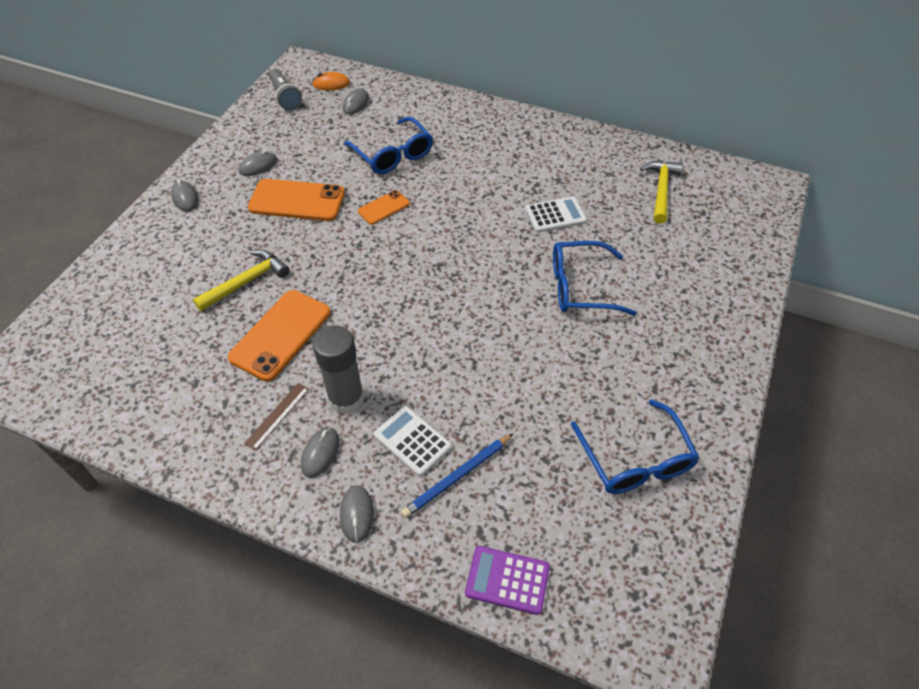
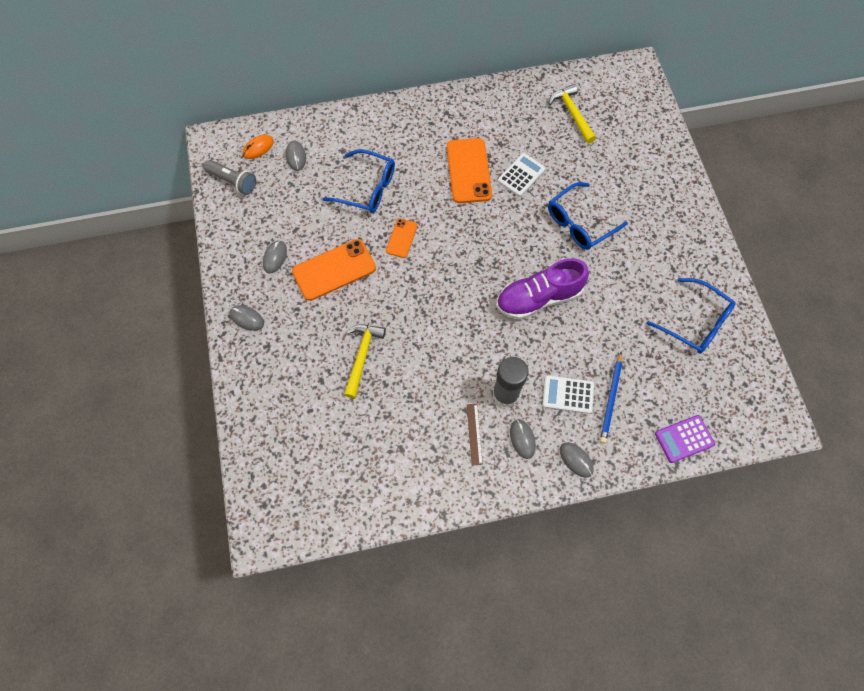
camera: 35 degrees left, 15 degrees up
(281, 335) = (423, 379): orange phone -> orange phone (469, 171)
(469, 330) = (538, 298): none -> purple shoe

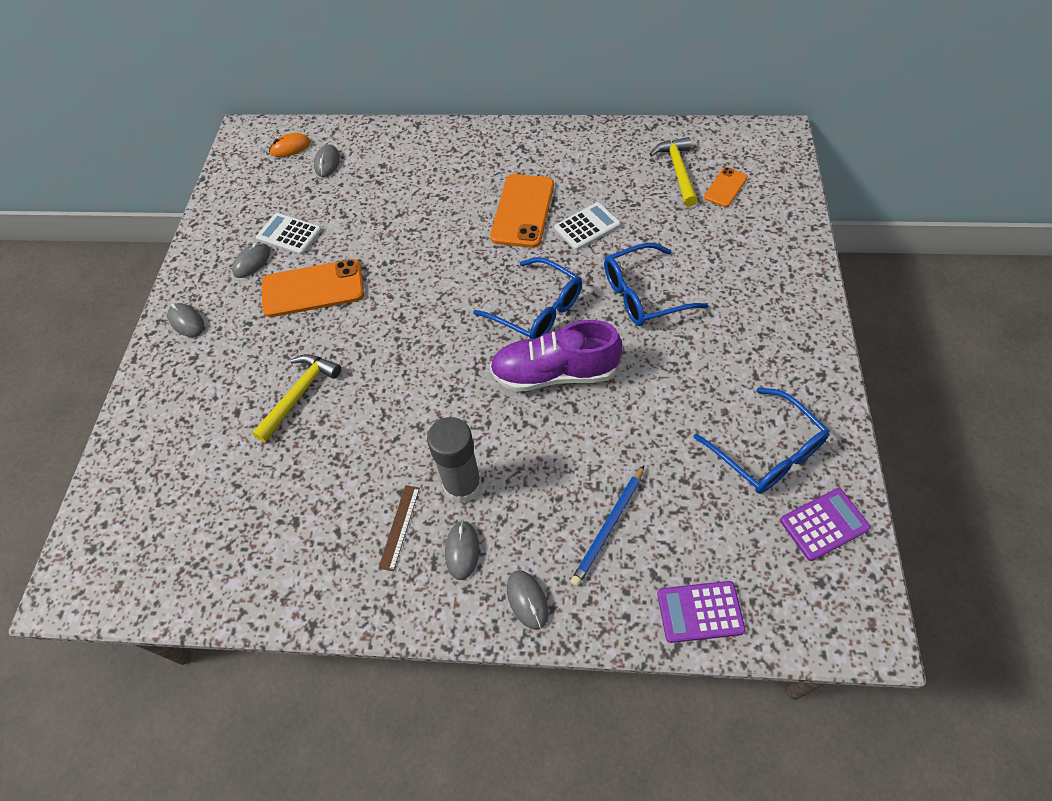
camera: 20 degrees right, 10 degrees down
(233, 181) = (246, 176): grey flashlight -> none
(367, 188) = (393, 208): blue glasses -> blue glasses (537, 310)
(401, 238) = (409, 269): orange phone -> orange phone (725, 187)
(568, 394) = (548, 506): white calculator -> white calculator (289, 234)
(742, 363) = (824, 524): none -> purple calculator

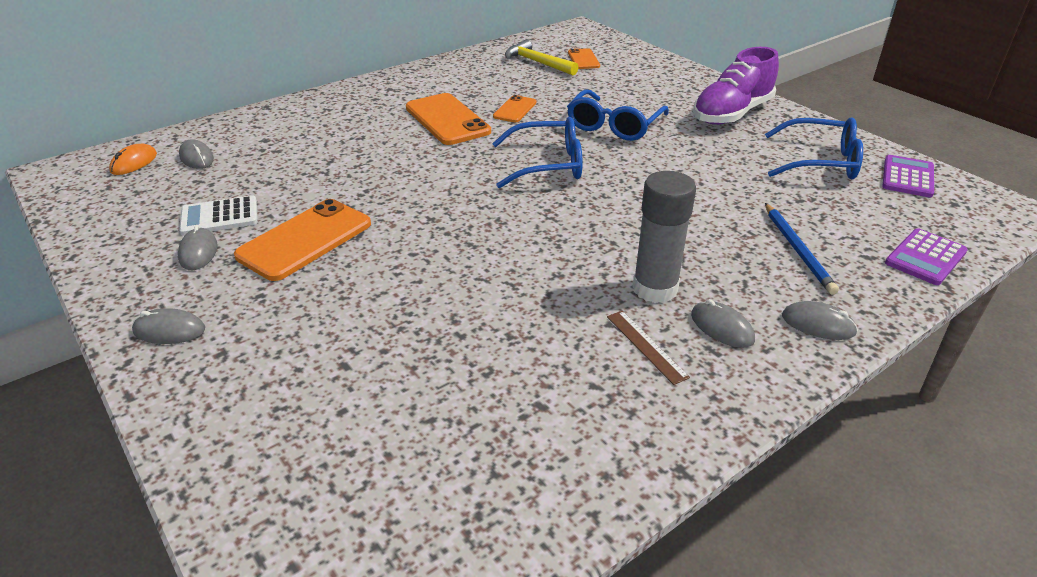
camera: 45 degrees left, 20 degrees down
(299, 394) = (401, 315): yellow hammer -> none
(554, 373) = (618, 191): purple shoe -> purple shoe (732, 114)
(587, 227) = (514, 109): white calculator -> orange phone

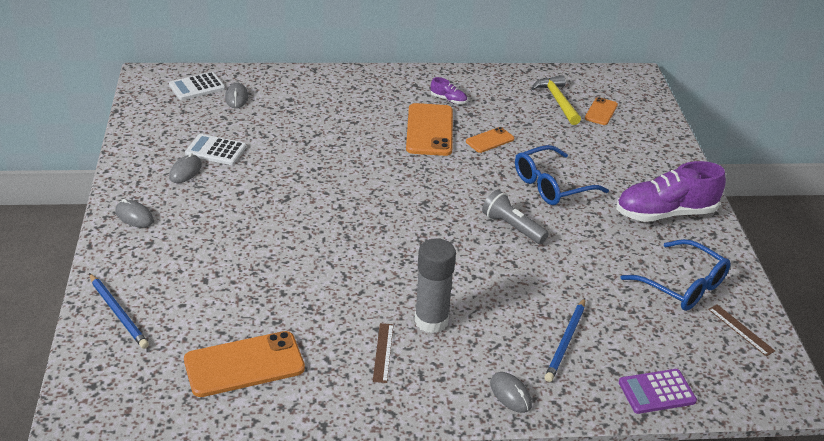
camera: 30 degrees right, 0 degrees up
(134, 163) = (197, 87): orange mouse -> white calculator
(254, 468) = (118, 313): none -> blue pencil
(305, 240) = (251, 189): orange phone -> orange phone (244, 364)
(437, 90) = (448, 100): none -> purple shoe
(547, 165) = (462, 198): blue glasses -> none
(623, 171) = (512, 227): none -> grey flashlight
(722, 328) = (444, 365): grey mouse -> none
(907, 177) = (740, 330): purple calculator -> brown ruler

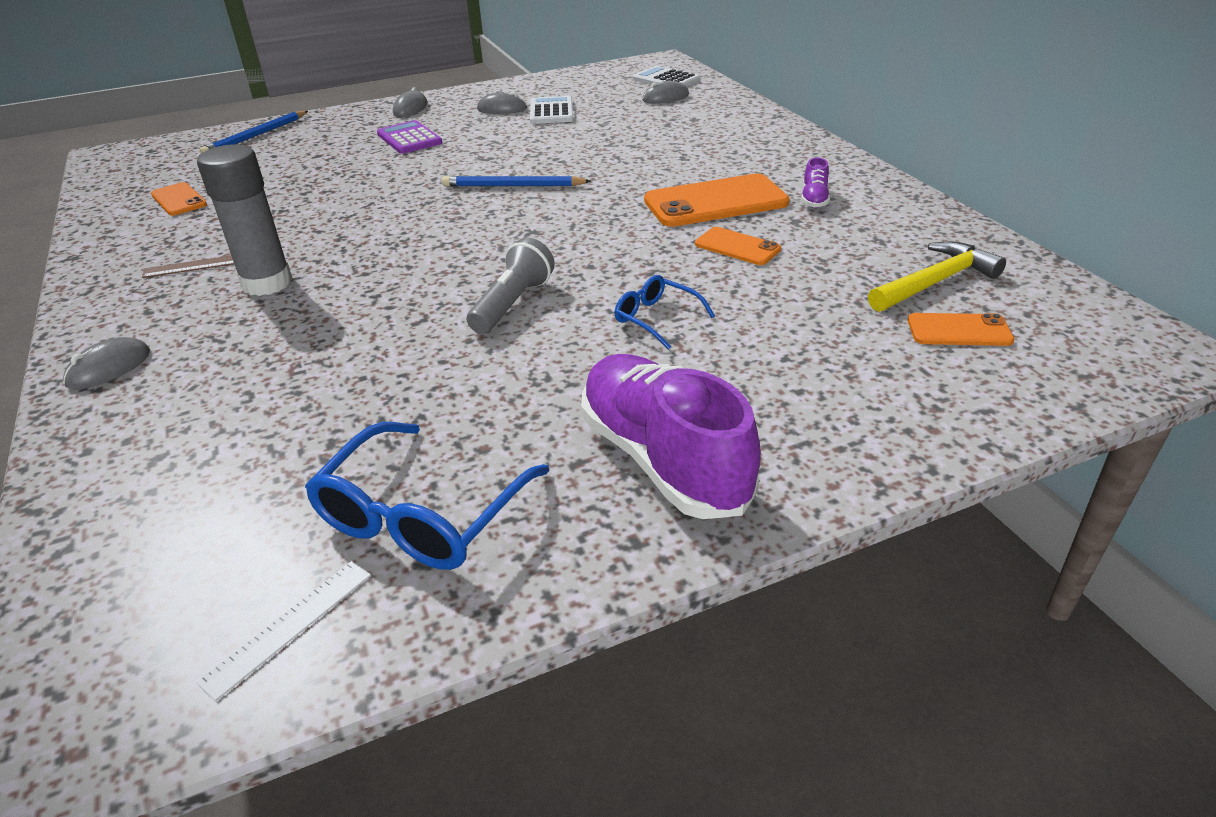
camera: 75 degrees right, 0 degrees up
(244, 364) = (179, 200): orange phone -> orange phone, size x0.54
(551, 185) = (656, 318): blue glasses -> blue glasses, size x0.56
(566, 342) = (230, 398): blue pencil -> blue pencil (513, 186)
(656, 392) = (94, 518): purple calculator -> purple calculator (409, 138)
(740, 330) = (288, 626): brown ruler -> white ruler

